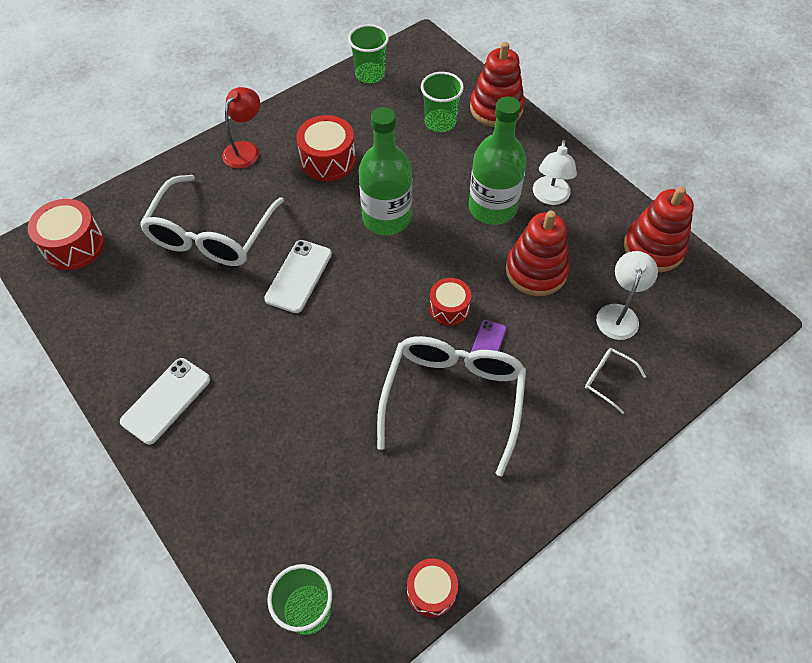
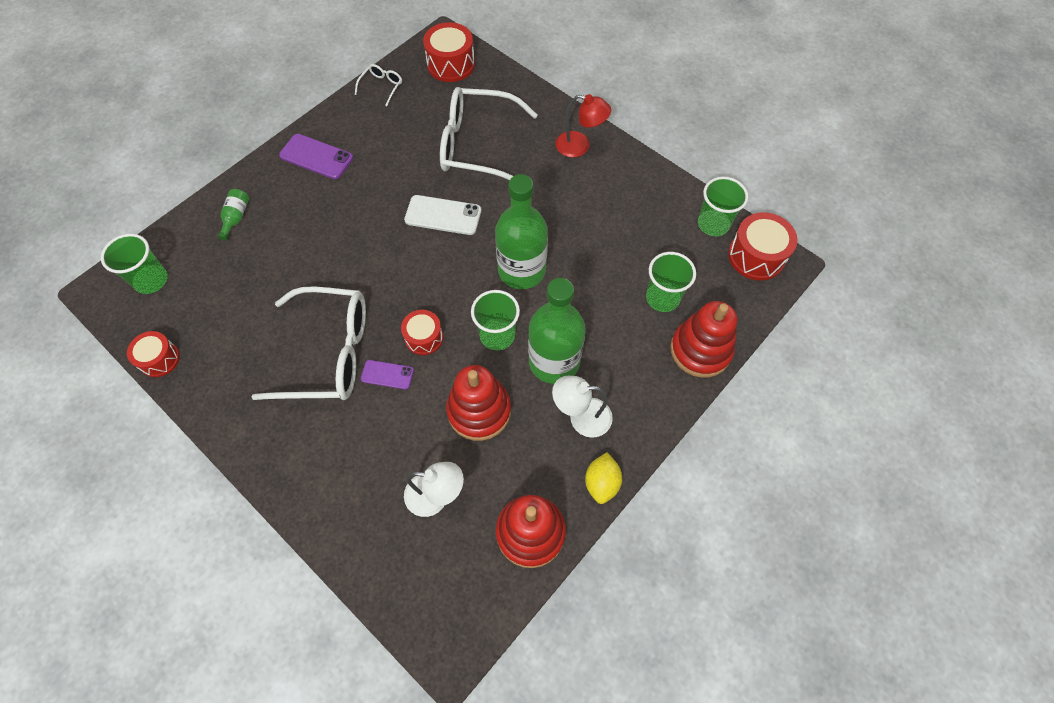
camera: 80 degrees right, 5 degrees up
(166, 400) = (316, 157): white phone -> purple phone
(234, 499) = (236, 217): none -> green bottle
(328, 160) = (583, 211): red drum -> red drum (756, 256)
(457, 247) = (497, 335): none -> green cup
(607, 380) = (356, 487): white glasses -> white glasses (382, 87)
(611, 193) = (601, 483): none -> yellow lemon

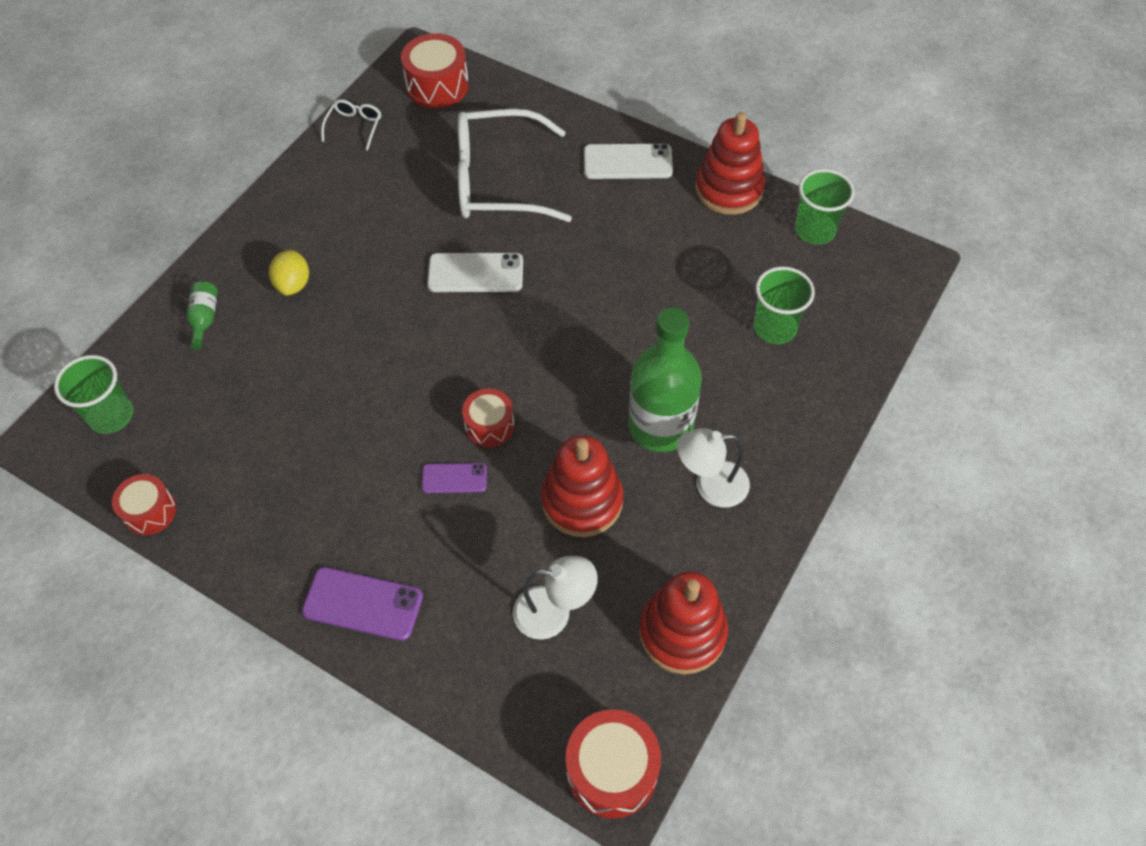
camera: 10 degrees left, 5 degrees down
(316, 157) = (291, 227): purple phone -> purple phone (363, 604)
(329, 353) = (372, 465): white glasses -> none
(497, 335) = (581, 407): green cup -> none
(521, 270) = (592, 324): green bottle -> none
(580, 146) = (627, 162): red lamp -> white phone
(601, 483) = (754, 558): yellow lemon -> yellow lemon (293, 284)
(700, 350) = (836, 381): red stacking toy -> red stacking toy (729, 189)
(756, 256) = (876, 260): red drum -> red drum (612, 770)

